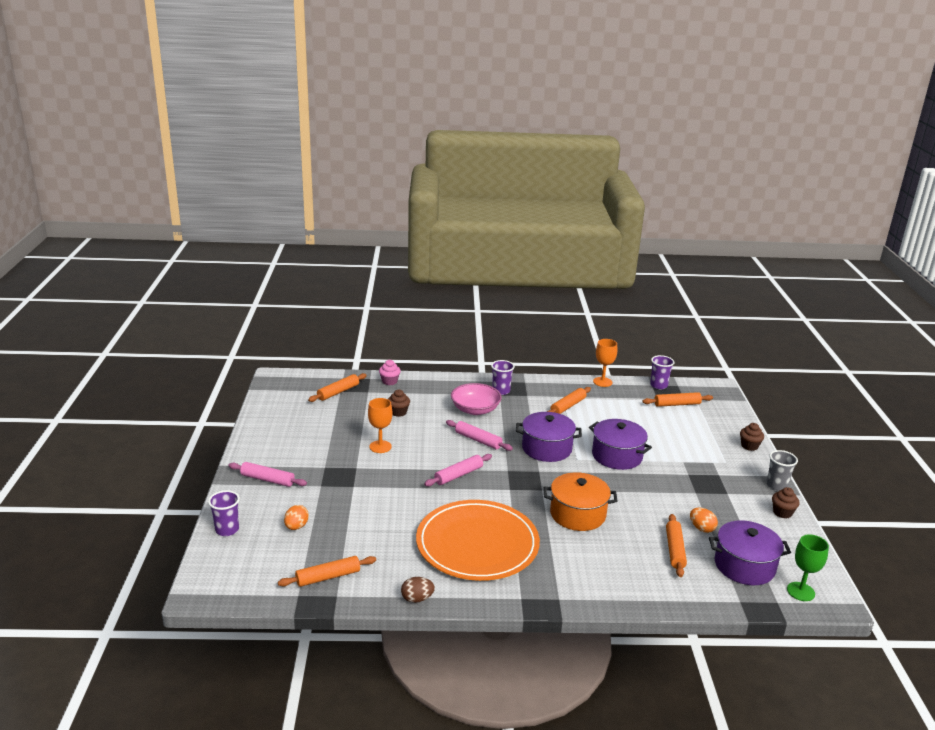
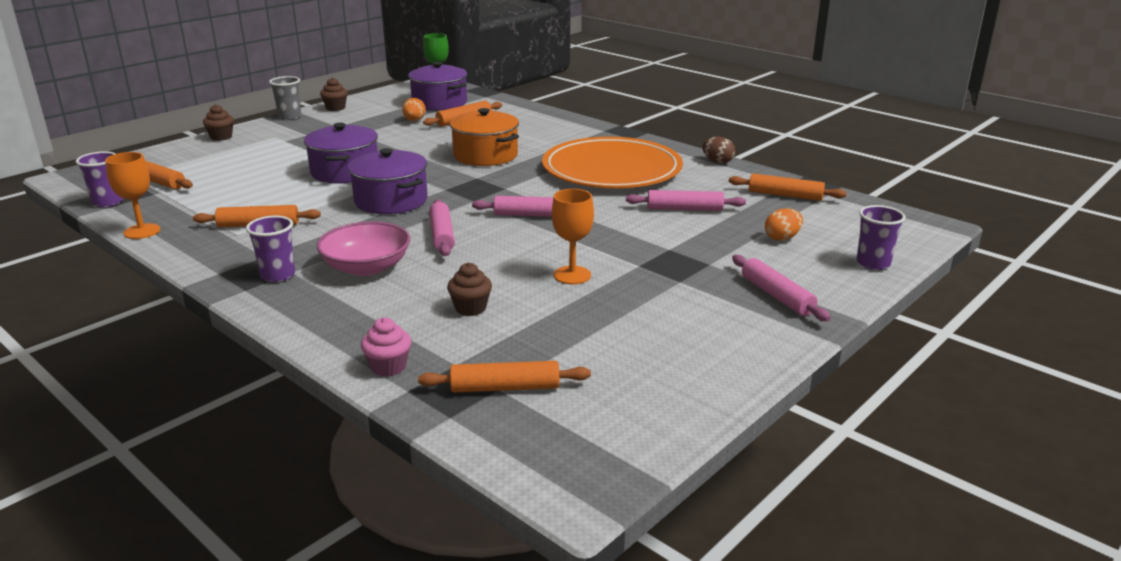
camera: 135 degrees left, 0 degrees up
(380, 525) = (684, 209): none -> pink rolling pin

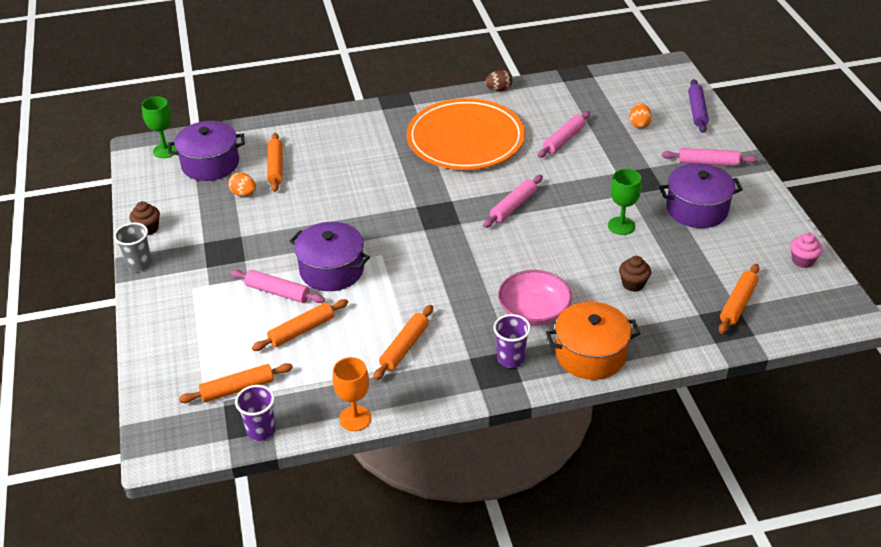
camera: 55 degrees left, 15 degrees up
(221, 137) = (151, 323): brown cupcake -> none
(388, 367) = (683, 342): pink cupcake -> pink cupcake (802, 260)
(391, 201) = (421, 264): purple pot -> purple pot (697, 209)
(442, 235) = (510, 259): pink rolling pin -> pink rolling pin (277, 292)
(485, 155) = (373, 185): orange pot -> orange pot (590, 354)
(572, 275) = (621, 226): orange goblet -> green goblet
(785, 195) = (580, 92): orange rolling pin -> orange rolling pin (301, 330)
(873, 263) = (697, 111): purple cup -> purple rolling pin

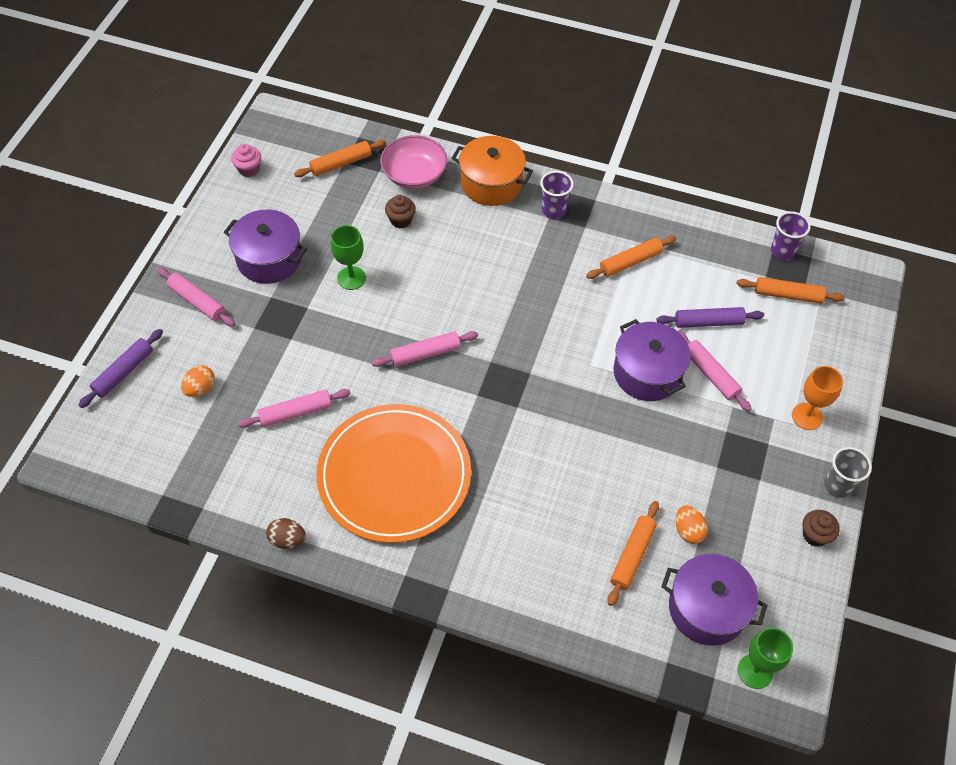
camera: 150 degrees left, 15 degrees up
(301, 330) = (708, 322): orange rolling pin -> purple rolling pin
(355, 418) = (705, 225): orange goblet -> orange goblet (807, 416)
(534, 311) = (502, 239): pink bowl -> pink bowl (414, 174)

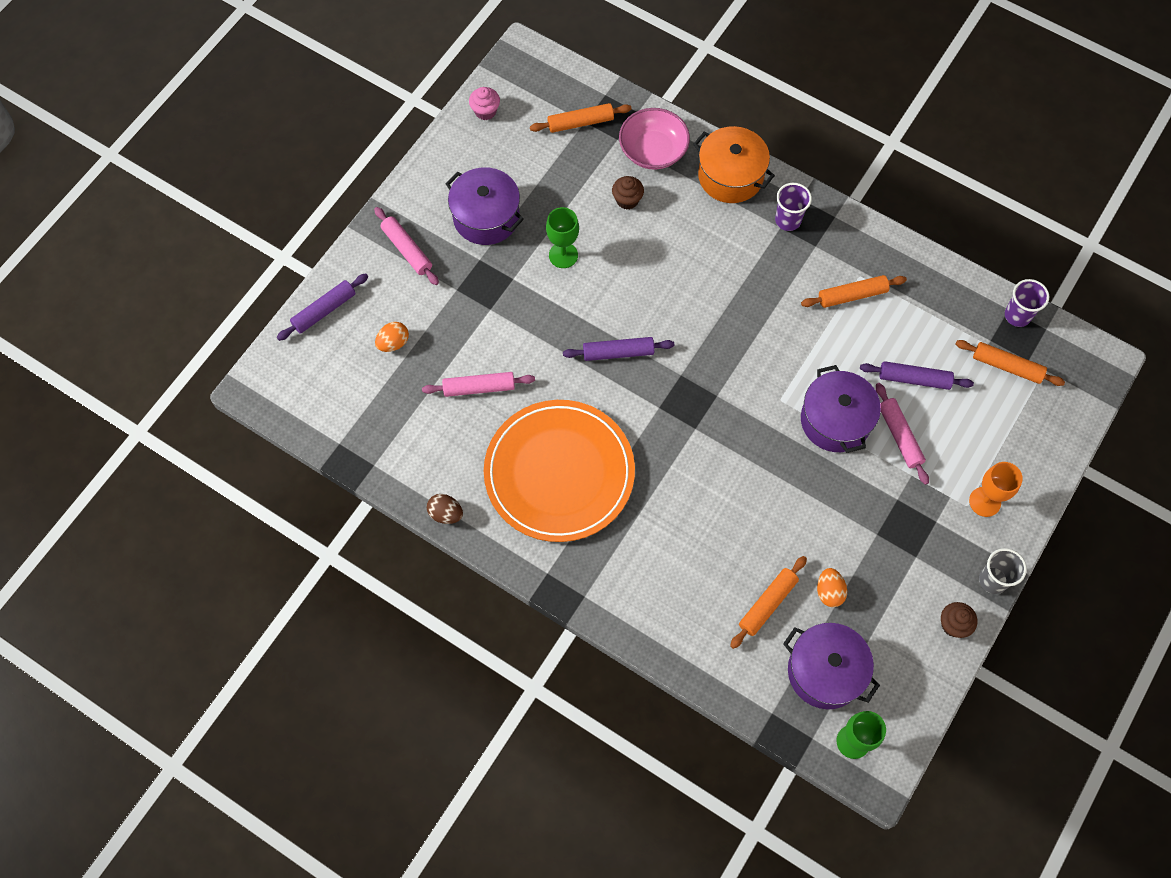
camera: 15 degrees right, 10 degrees up
(425, 354) = (618, 353): pink rolling pin -> purple rolling pin

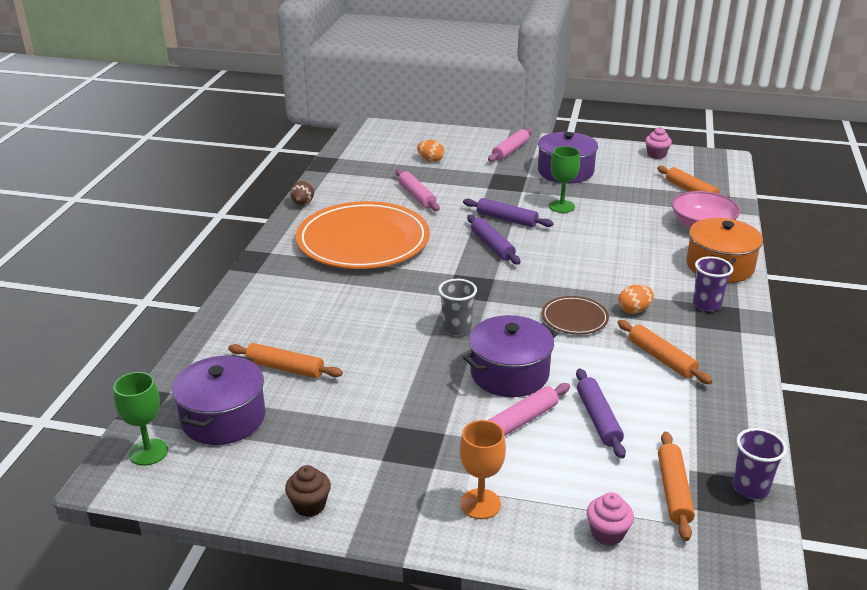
camera: 70 degrees right, 35 degrees down
(324, 310) = (438, 134): purple rolling pin -> purple rolling pin (507, 219)
(627, 200) = (641, 223): brown cupcake -> none
(771, 334) = (574, 318): none -> brown plate
(829, 592) = (314, 404): orange egg -> orange egg (634, 310)
(993, 580) = (380, 530): grey cup -> grey cup (457, 328)
(1036, 429) = (607, 533): none -> pink cupcake

